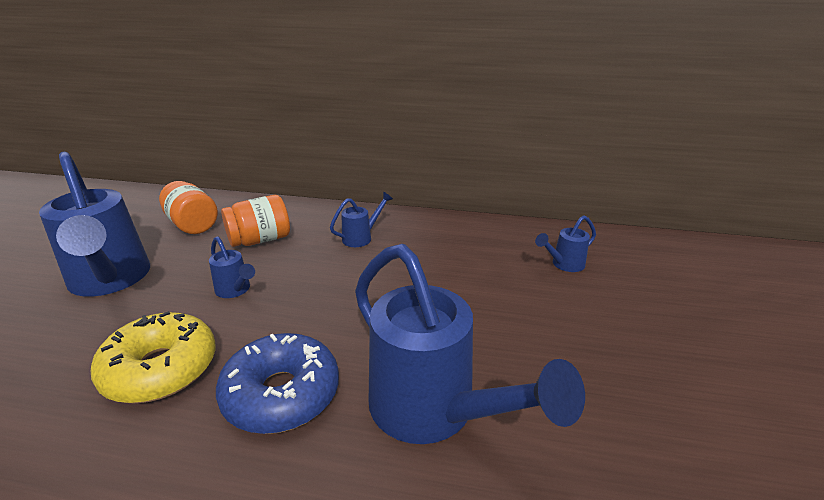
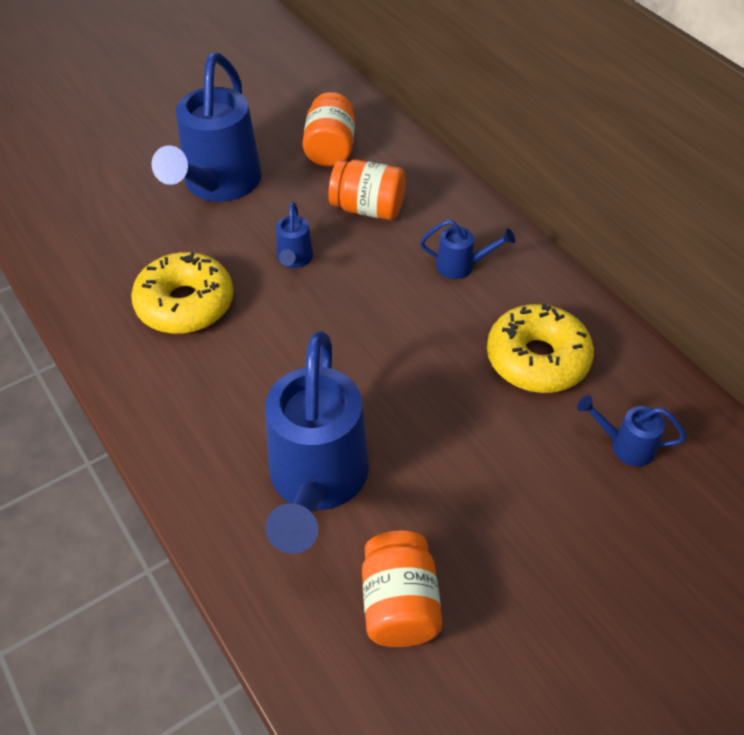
camera: 45 degrees right, 20 degrees up
(281, 394) = (237, 386): blue donut -> none
(465, 255) = (537, 359): none -> yellow donut
(599, 442) = (399, 604): none -> orange jar

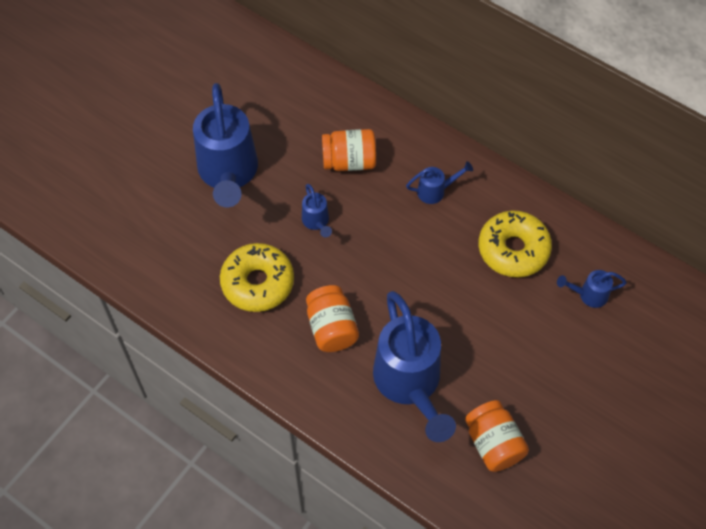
camera: 20 degrees left, 10 degrees up
(330, 149) = (296, 114): orange jar -> orange jar (331, 328)

